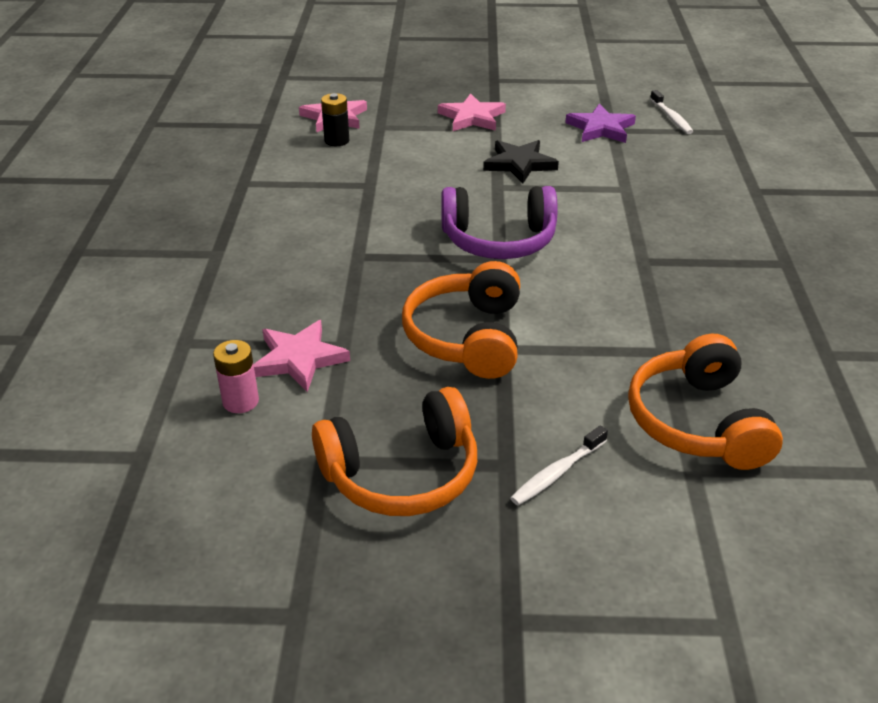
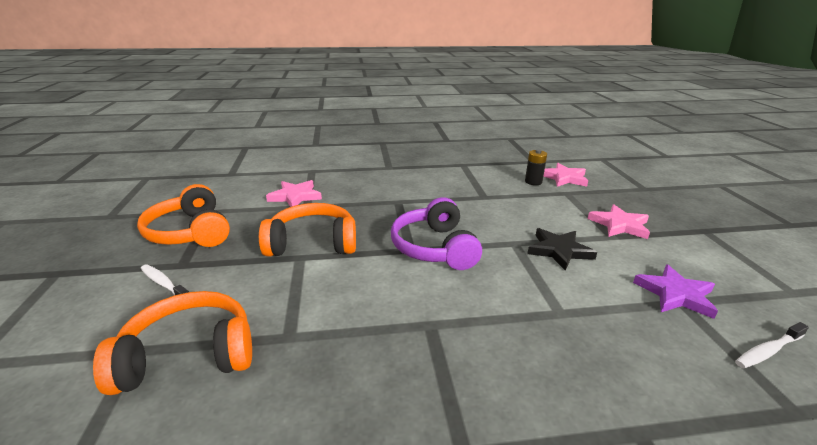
camera: 80 degrees right, 10 degrees down
(240, 401) = (263, 187): pink battery -> none

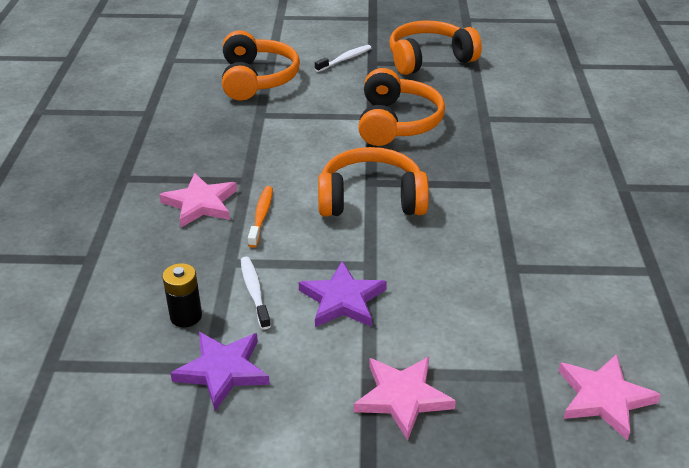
camera: 100 degrees right, 10 degrees up
(295, 196) = (510, 110): pink star -> pink star (200, 203)
(435, 248) = (371, 199): purple headphones -> orange headphones
(485, 304) = (261, 216): none -> orange toothbrush
(533, 182) = (579, 344): black battery -> black battery (186, 316)
(559, 251) = (342, 300): black star -> purple star
(767, 351) = (111, 396): white toothbrush -> white toothbrush (254, 291)

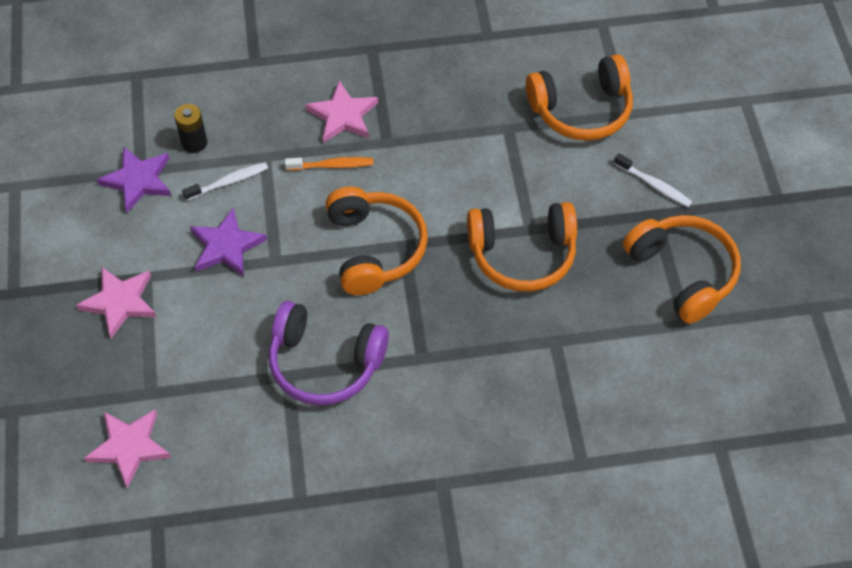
camera: 80 degrees right, 20 degrees up
(498, 241) = (325, 363): none -> purple headphones

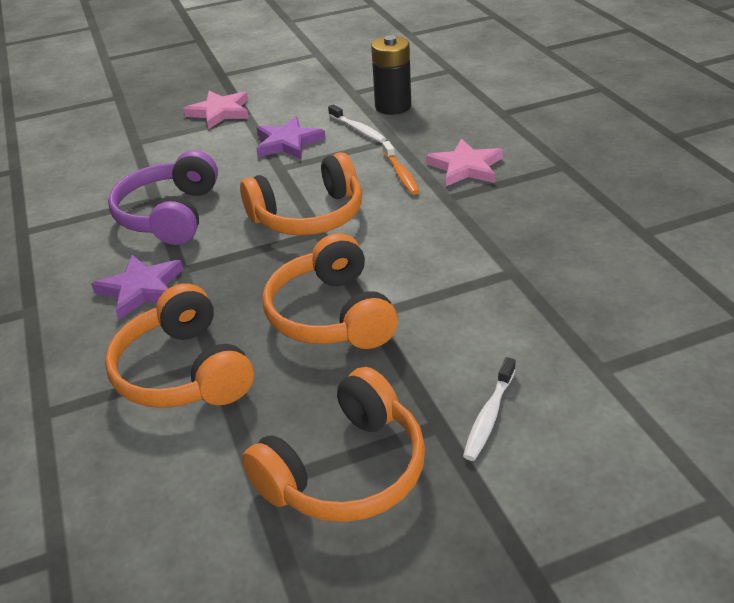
camera: 80 degrees right, 20 degrees down
(129, 447) = (84, 145): pink star -> none
(138, 181) = (342, 93): purple star -> purple star (141, 289)
(194, 143) = (393, 106): black battery -> black battery, size x1.53
(581, 110) = (579, 325): orange headphones -> orange headphones (184, 371)

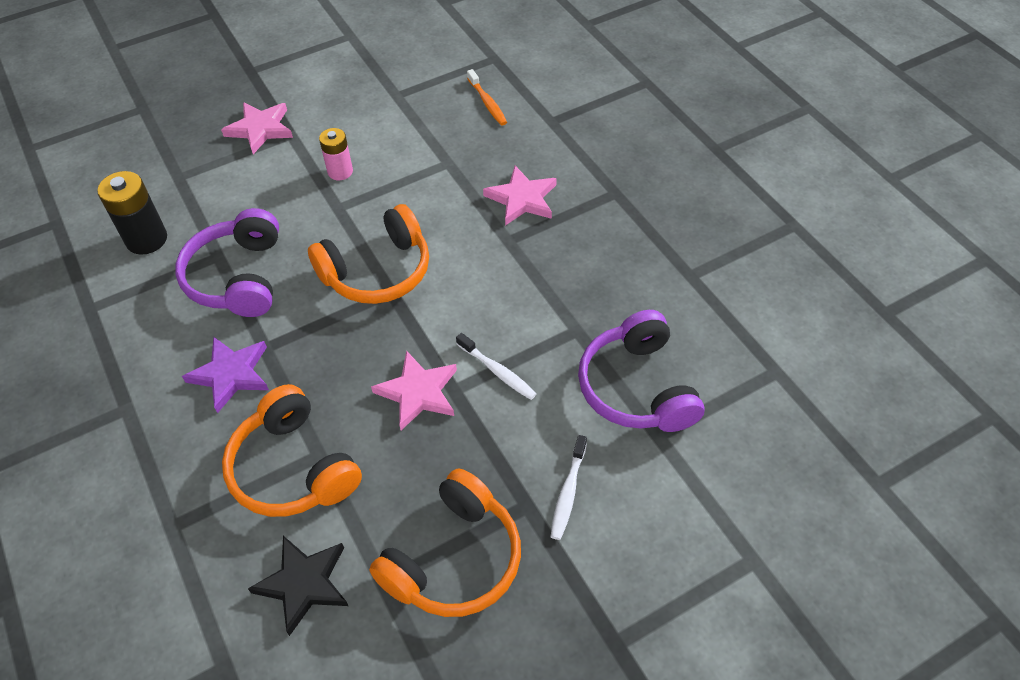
camera: 10 degrees left, 15 degrees up
(168, 480) = (303, 584): none -> black star
(288, 143) = (340, 171): purple star -> pink battery
(332, 315) = (418, 392): orange headphones -> pink star
(358, 129) = (409, 150): white toothbrush -> white toothbrush (498, 371)
(393, 106) = (441, 115): black battery -> black battery (146, 239)
(401, 174) = (460, 210): orange toothbrush -> orange toothbrush (487, 103)
(578, 324) = (637, 387): none -> purple headphones

